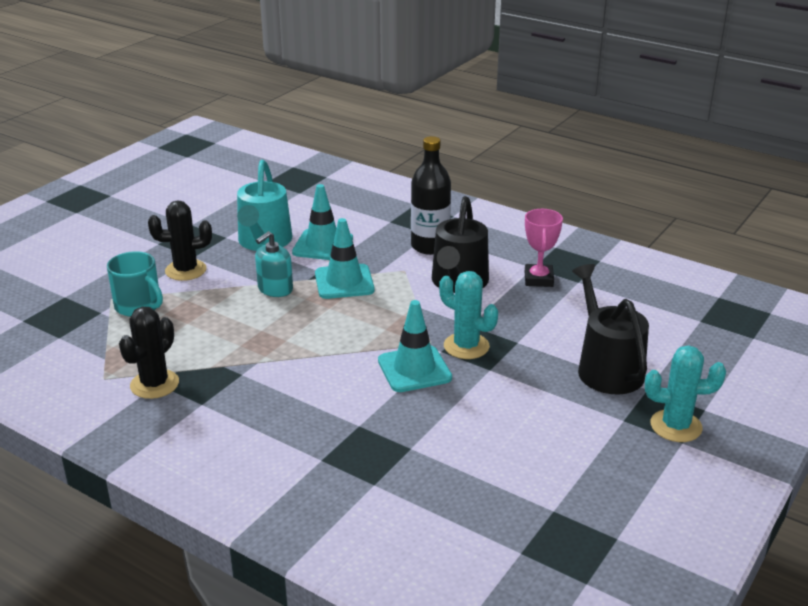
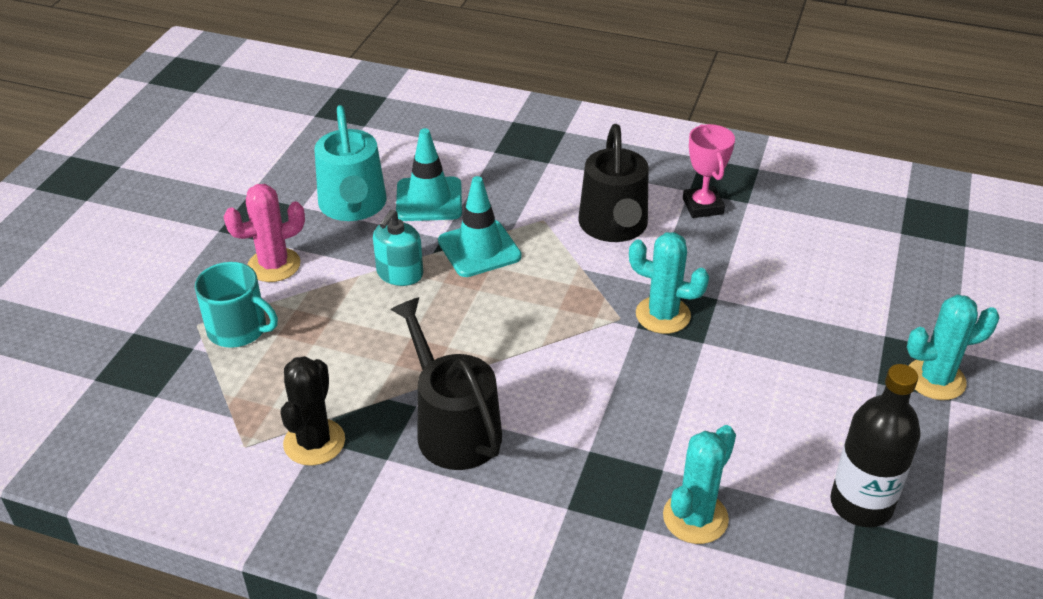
camera: 15 degrees left, 10 degrees up
(185, 270) = (274, 265): black cactus -> pink cactus
(414, 369) = (618, 359): turquoise traffic cone -> none
(419, 484) = (695, 518): none -> turquoise cactus
(430, 246) = (558, 180): black bottle -> black bottle (861, 504)
(607, 368) = (830, 316): black watering can -> black watering can (453, 428)

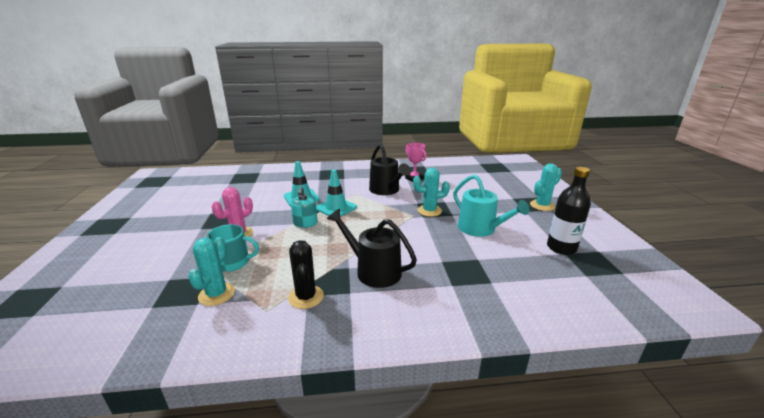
camera: 25 degrees left, 15 degrees down
(353, 205) = (266, 206): turquoise watering can -> turquoise watering can (480, 229)
(695, 518) = (507, 271): turquoise cactus -> turquoise cactus (217, 294)

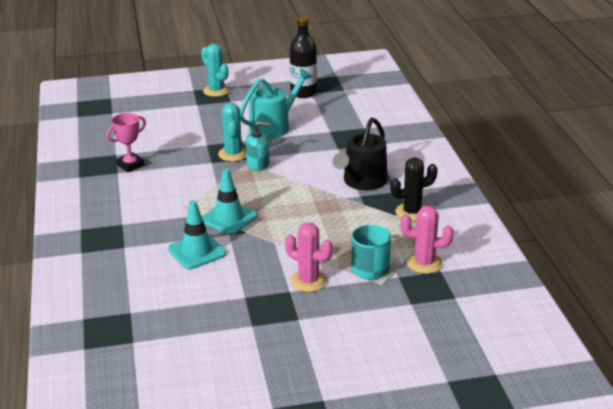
camera: 95 degrees left, 5 degrees up
(217, 294) = (424, 263): turquoise cactus -> pink cactus
(305, 223) = (274, 235): turquoise soap dispenser -> turquoise soap dispenser (258, 164)
(386, 190) = (171, 185): black watering can -> none

